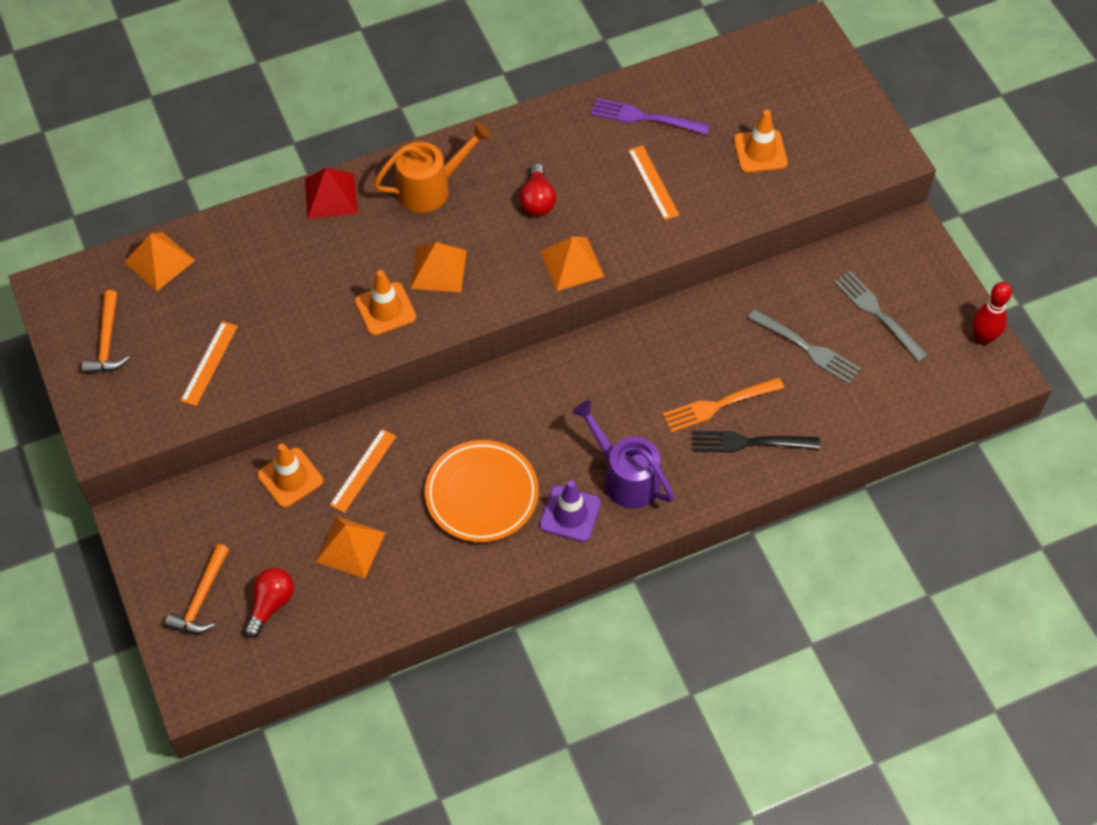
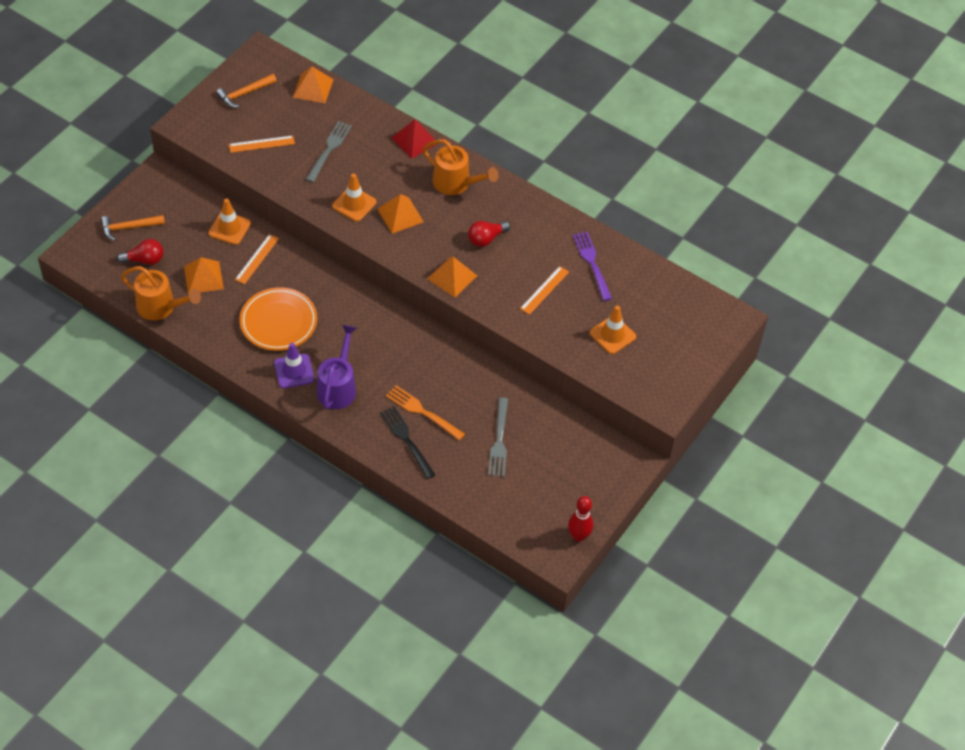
camera: 55 degrees right, 5 degrees down
(363, 470) = (257, 259): orange ruler -> orange ruler turned 60 degrees counterclockwise
(365, 621) = (161, 307): none -> orange watering can
(878, 314) = (554, 468): grey fork -> grey fork (329, 149)

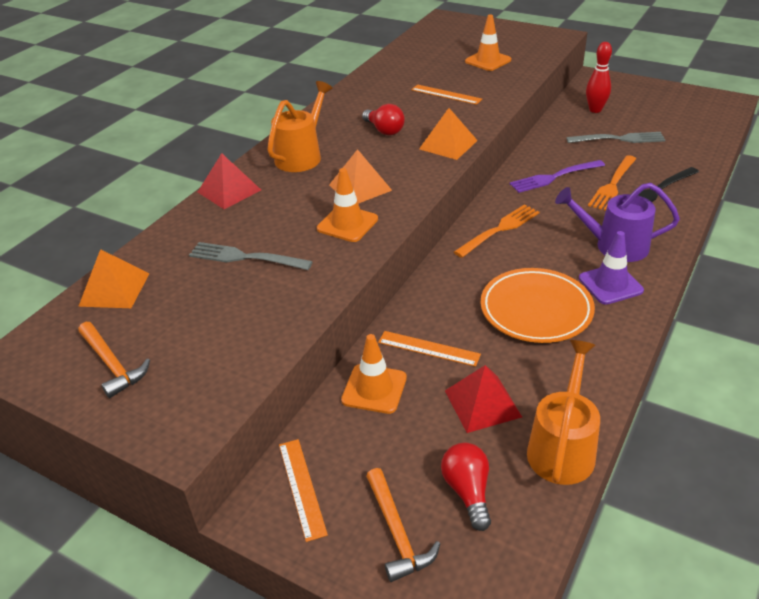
camera: 90 degrees left, 15 degrees down
(203, 277) = (482, 403): orange pyramid -> red pyramid
(261, 144) = (233, 327): orange ruler -> orange ruler (301, 488)
(376, 321) = (499, 230): none -> orange fork
(578, 536) = (695, 94): red bowling pin -> red bowling pin (595, 110)
(592, 263) = (402, 75): purple fork -> purple fork (554, 177)

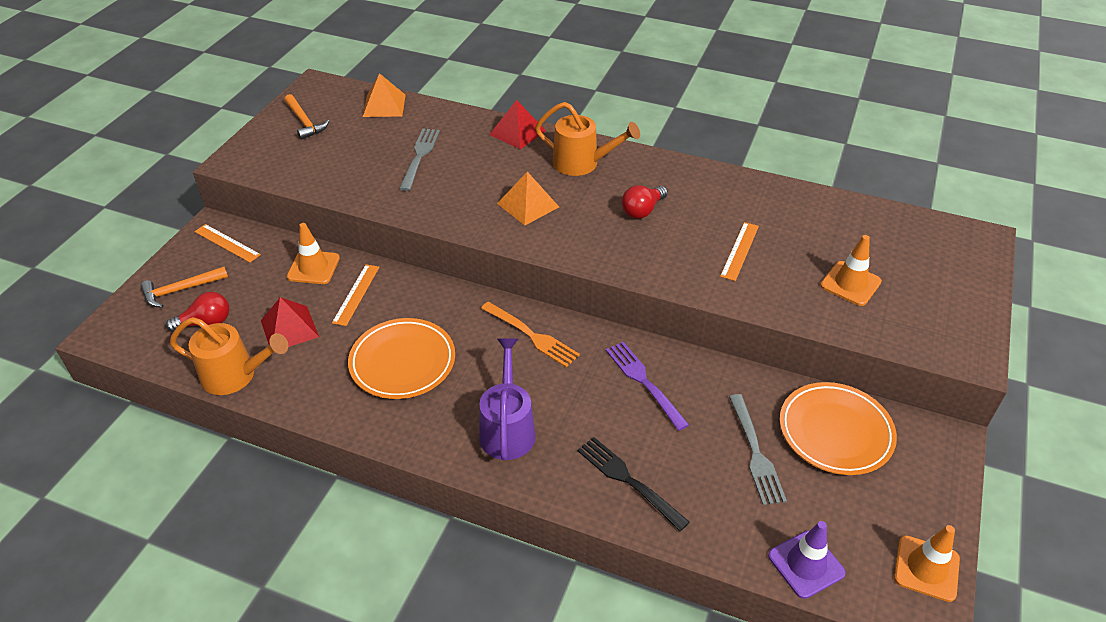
camera: 80 degrees right, 5 degrees up
(112, 364) = (305, 122): orange hammer -> orange hammer turned 75 degrees counterclockwise
(301, 488) = (227, 243): orange ruler -> orange ruler turned 60 degrees clockwise
(347, 224) = (467, 204): orange traffic cone -> orange traffic cone (926, 568)
(448, 144) = (619, 258): orange pyramid -> none
(595, 110) = (835, 432): red bowling pin -> orange plate
(610, 284) = (440, 420): purple traffic cone -> purple traffic cone (806, 564)
(613, 185) = (635, 437): orange fork -> none

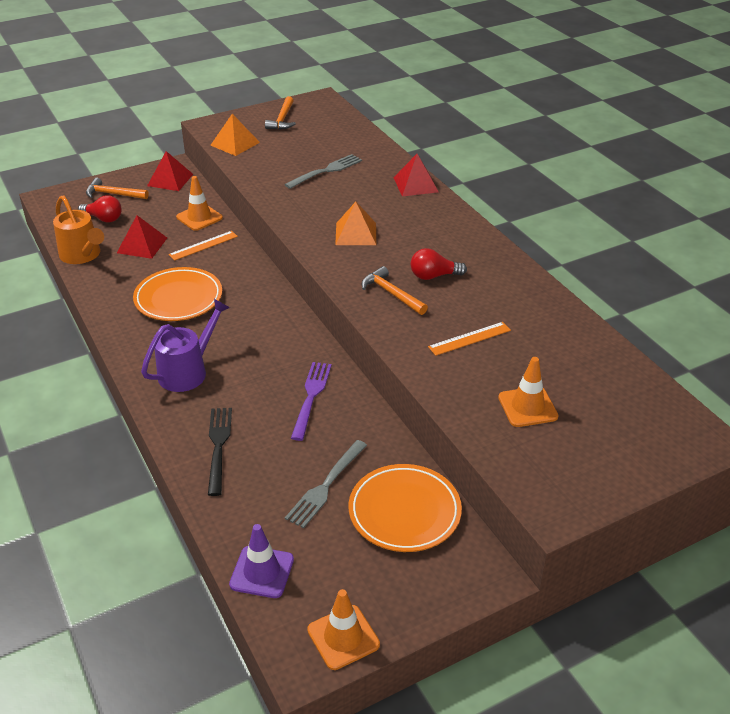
camera: 40 degrees right, 5 degrees down
(227, 243) = (170, 180): orange ruler -> red pyramid
(384, 105) = (347, 129): orange pyramid -> orange pyramid (235, 143)
(531, 335) = (276, 327): orange fork -> none
(582, 163) = (434, 225): orange watering can -> none
(631, 245) = (391, 293): none -> orange hammer

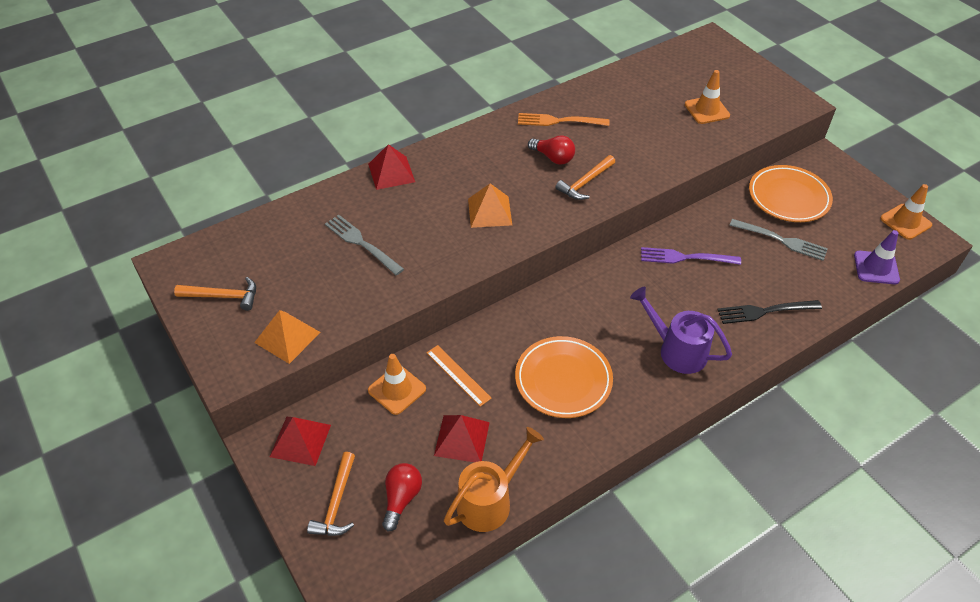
camera: 95 degrees left, 10 degrees up
(433, 276) = (553, 158): red light bulb -> red light bulb turned 45 degrees counterclockwise
(469, 338) = (636, 137): orange ruler -> none
(497, 285) = (559, 121): none -> orange fork

